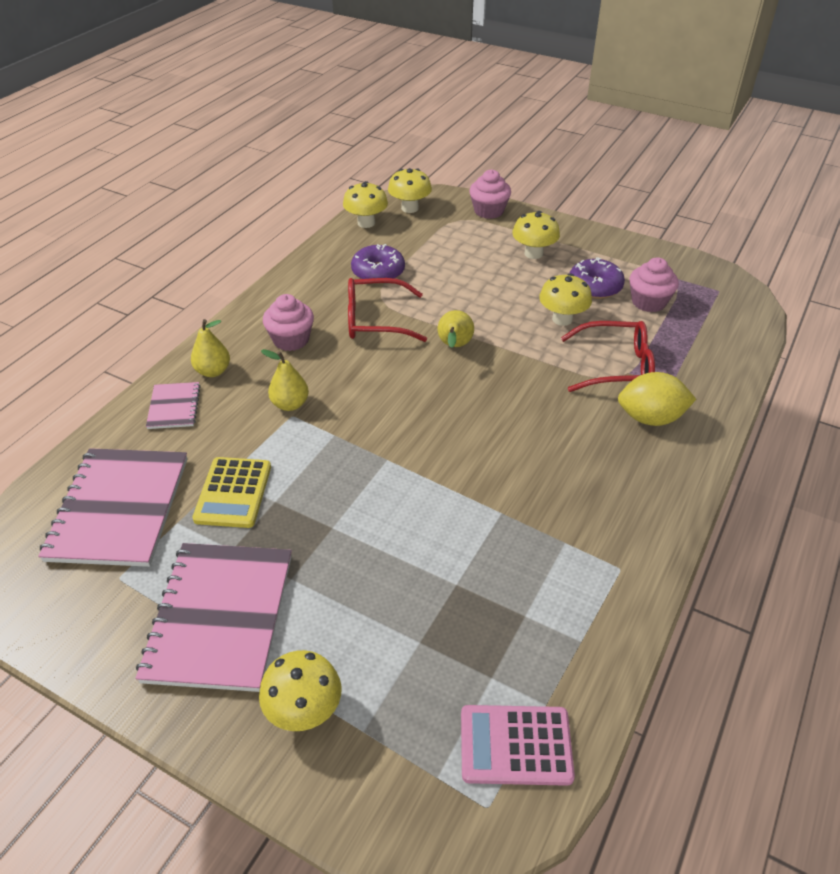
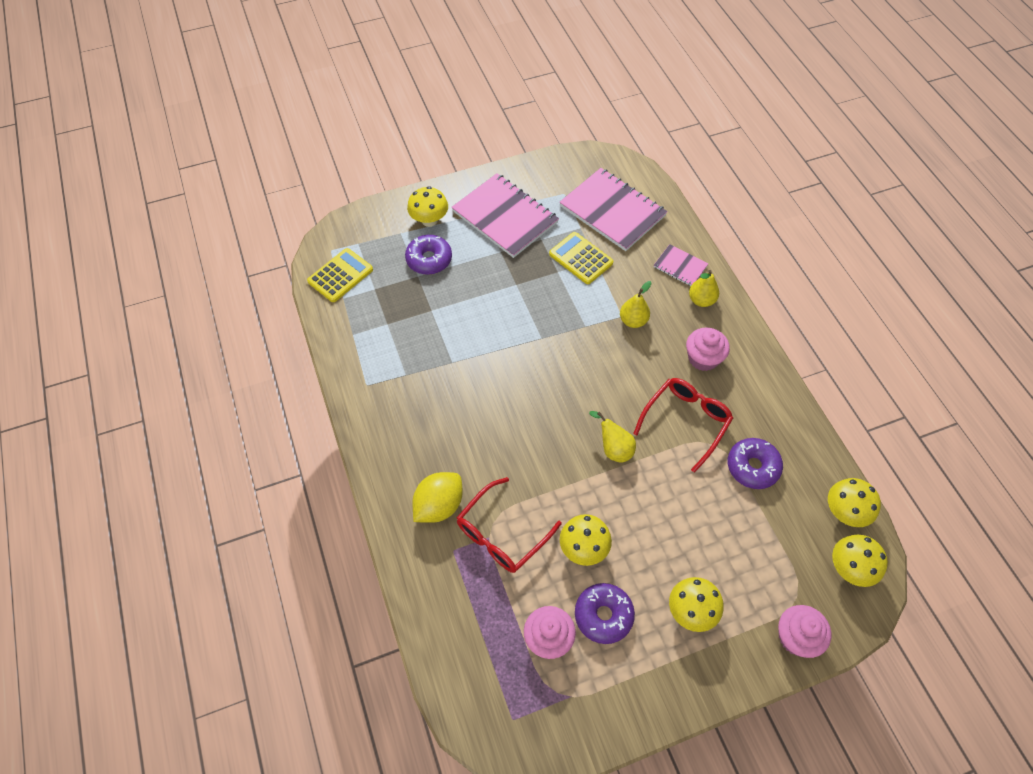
camera: 130 degrees right, 15 degrees up
(379, 651) = (429, 259): none -> purple donut
(515, 745) = (340, 276): pink calculator -> yellow calculator

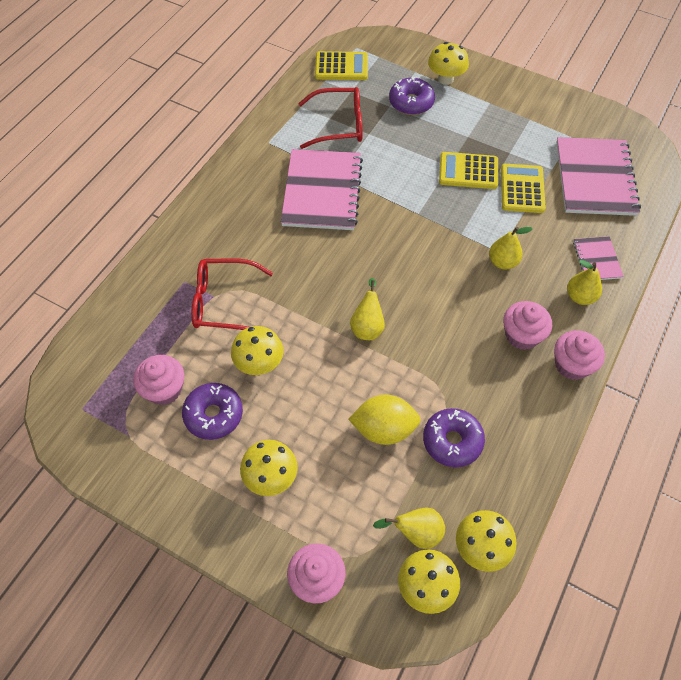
camera: 50 degrees right, 0 degrees up
(439, 505) = (212, 249): yellow lemon -> yellow lemon (384, 429)
(505, 217) = (503, 118): pink notebook -> pink notebook (322, 191)
(533, 277) = (468, 171): none -> yellow calculator
(686, 421) = (445, 362): red glasses -> red glasses (339, 125)
(750, 349) = (572, 365): none -> pink cupcake
(806, 544) = (416, 533): none -> yellow pear

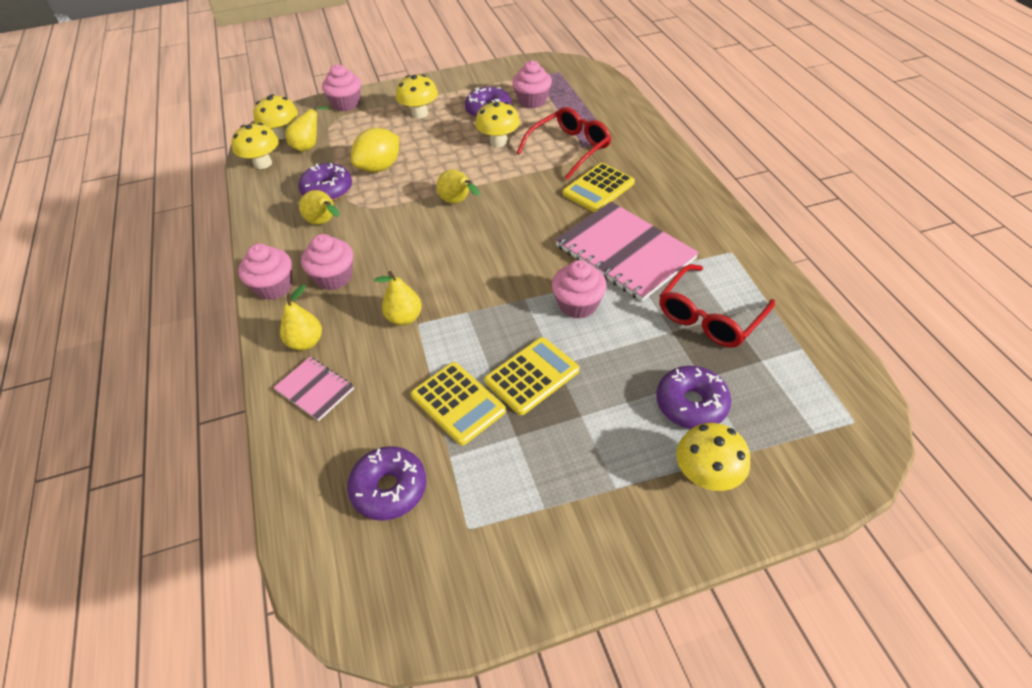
camera: 135 degrees right, 10 degrees down
(341, 67) = (820, 380): yellow calculator -> yellow calculator (598, 188)
(394, 185) = (578, 305): none -> pink cupcake
(486, 401) = (324, 222): none -> yellow pear
(595, 178) = (389, 488): pink notebook -> purple donut

